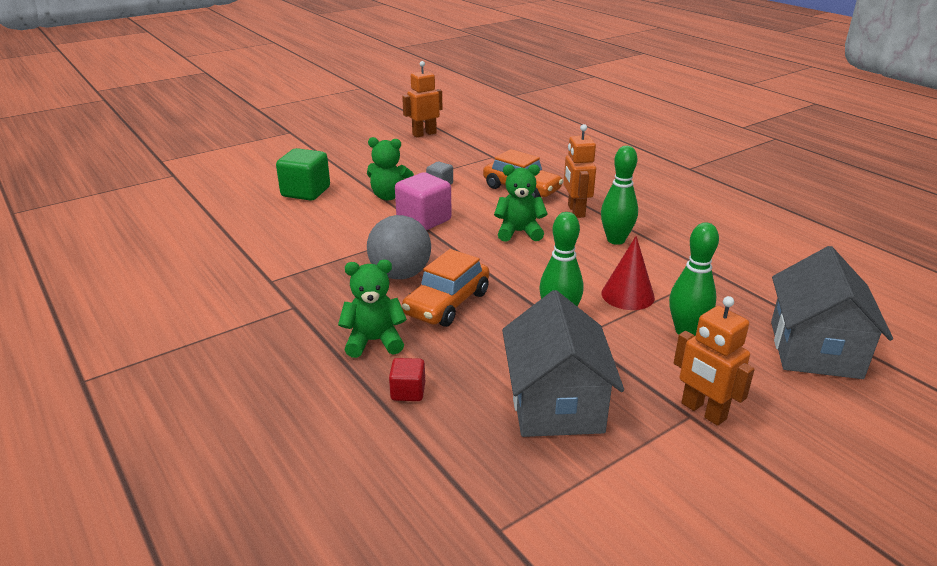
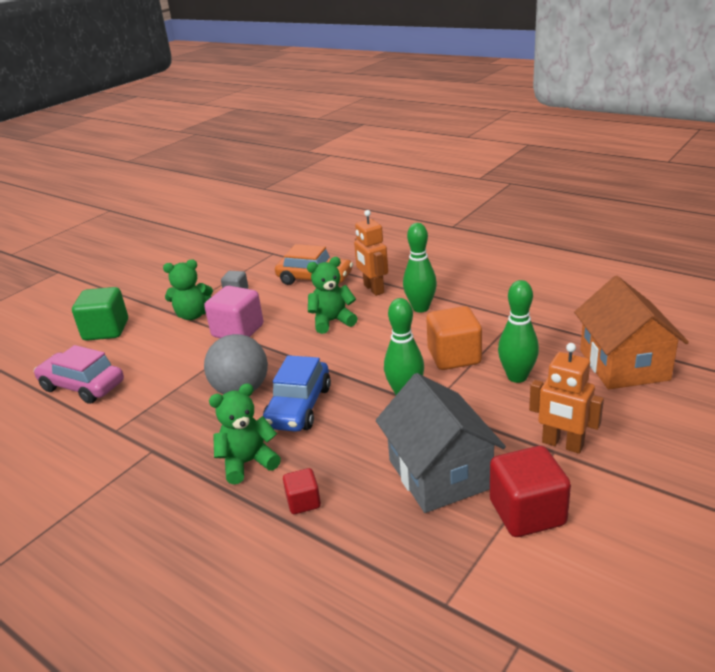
camera: 15 degrees left, 0 degrees up
(262, 235) = (82, 386): none -> pink car
(424, 134) = (196, 244): orange robot -> none
(447, 303) = (299, 407): orange car -> blue car
(627, 295) = (454, 357): red cone -> orange cube
(630, 468) = (527, 512): none -> red cube
(814, 349) = (623, 365): grey house -> orange house

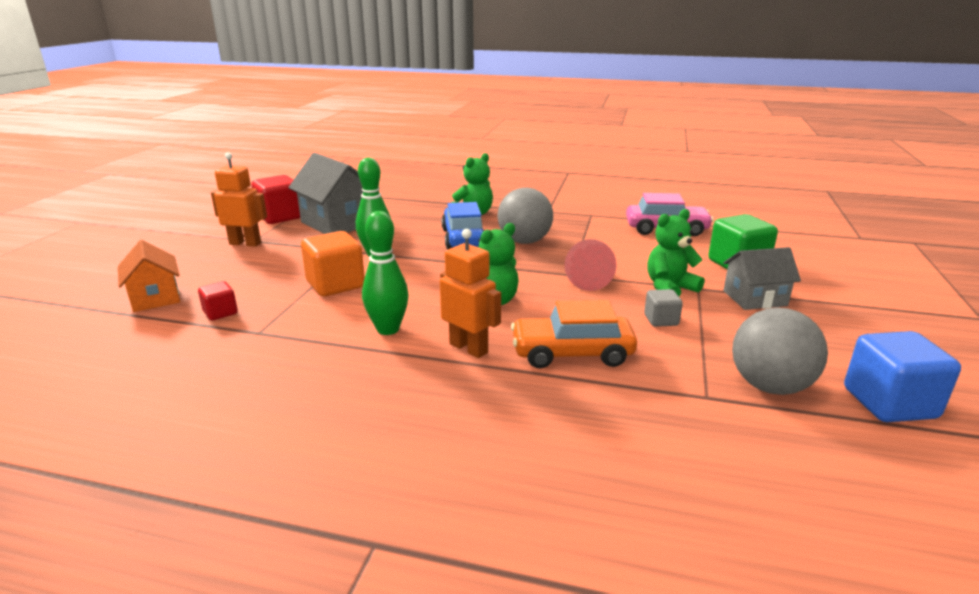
camera: 155 degrees right, 5 degrees down
(152, 299) = (754, 298): none -> grey house
(198, 243) = (889, 403): none -> blue cube
(237, 253) = (769, 386): none -> grey ball
(238, 331) = (591, 280): pink cube -> red cone
(303, 502) = (422, 206): red cube -> red cube (220, 313)
(517, 377) = (271, 276): green bowling pin -> none
(623, 365) = (155, 298): orange house -> orange house, size x0.63

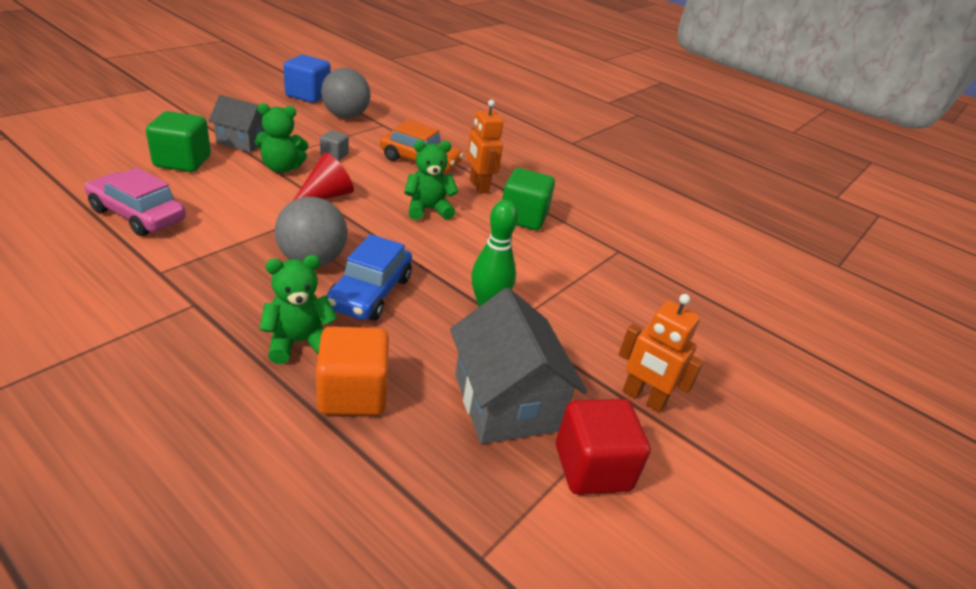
camera: 160 degrees left, 10 degrees up
(155, 298) = (720, 326): orange house -> none
(220, 313) = (653, 282): red cube -> none
(335, 285) = (547, 277): orange cube -> orange cube (353, 393)
(388, 329) = (523, 217): green bowling pin -> green cube

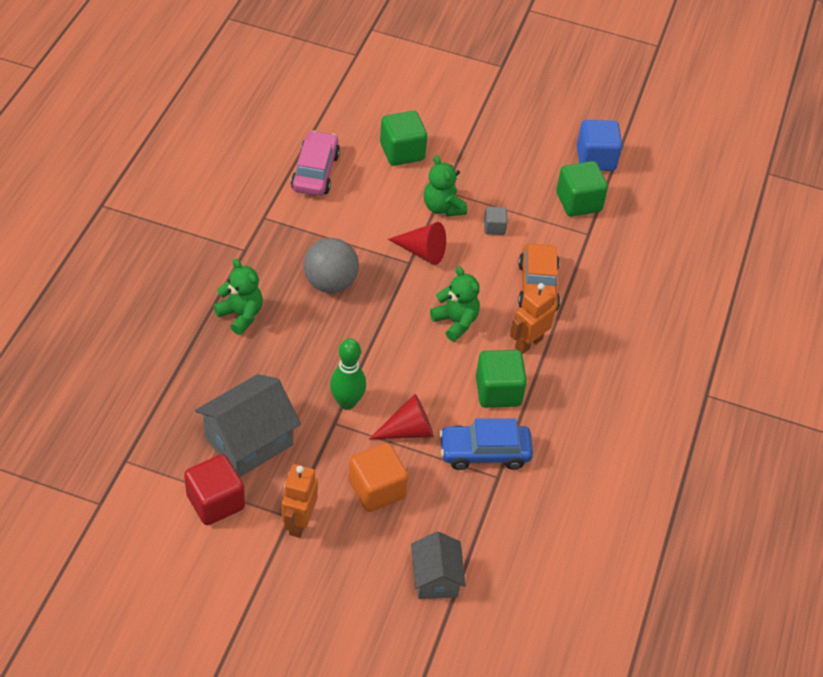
camera: 70 degrees right, 15 degrees up
(243, 141) = (464, 165): grey house -> grey house (436, 578)
(345, 116) = (578, 202): grey ball -> green cube
(353, 393) = (212, 360): orange cube -> orange cube (377, 489)
(370, 293) = (315, 329): blue car -> blue car (484, 452)
(545, 280) = (408, 430): none -> red cone

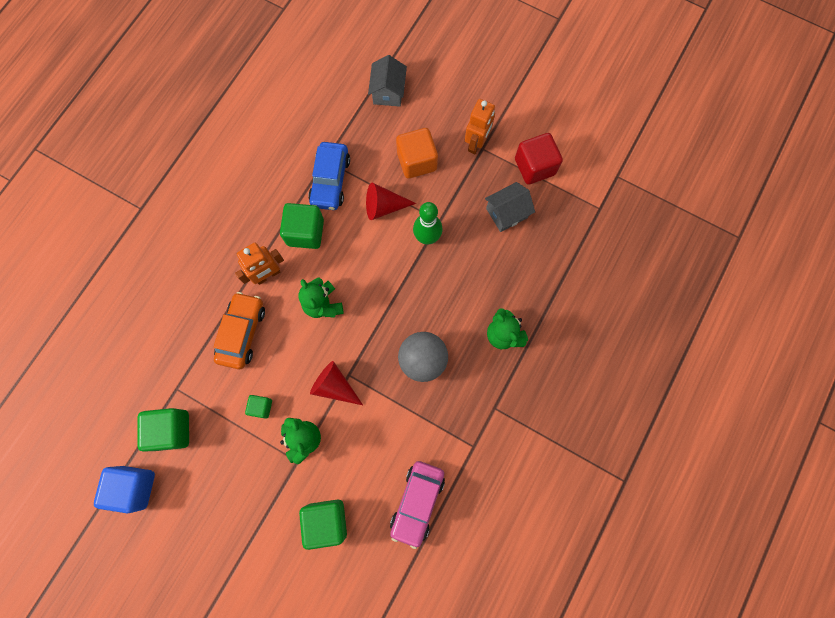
camera: 165 degrees left, 25 degrees up
(249, 441) = (506, 213): grey house -> grey house, size x0.63
(484, 452) = (330, 181): blue car -> blue car turned 90 degrees clockwise
(494, 227) = (261, 407): grey cube -> green cube

